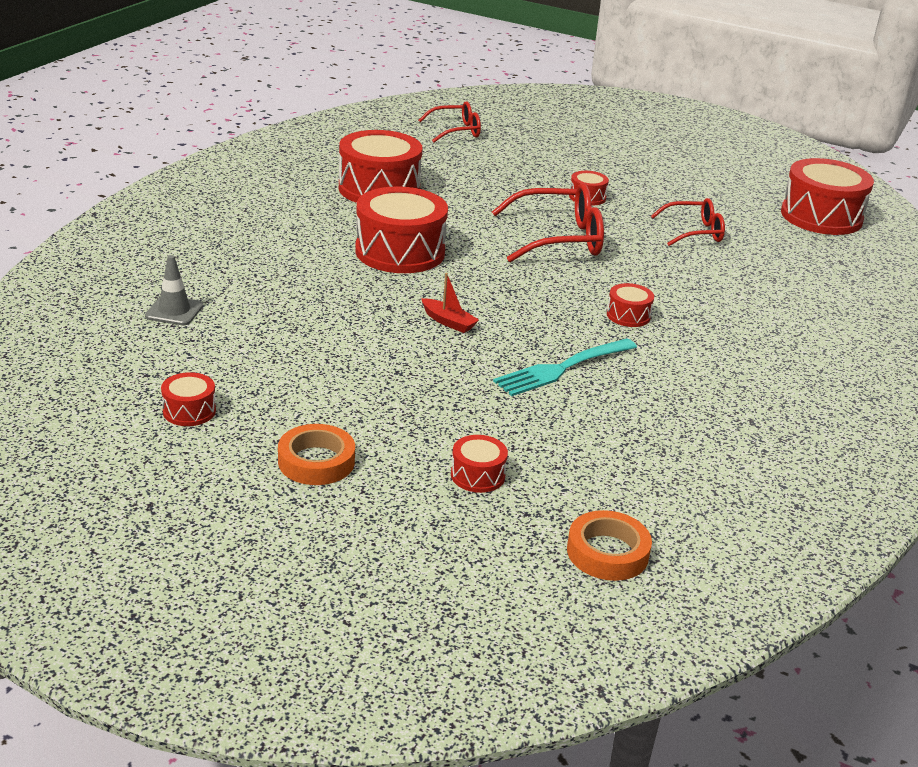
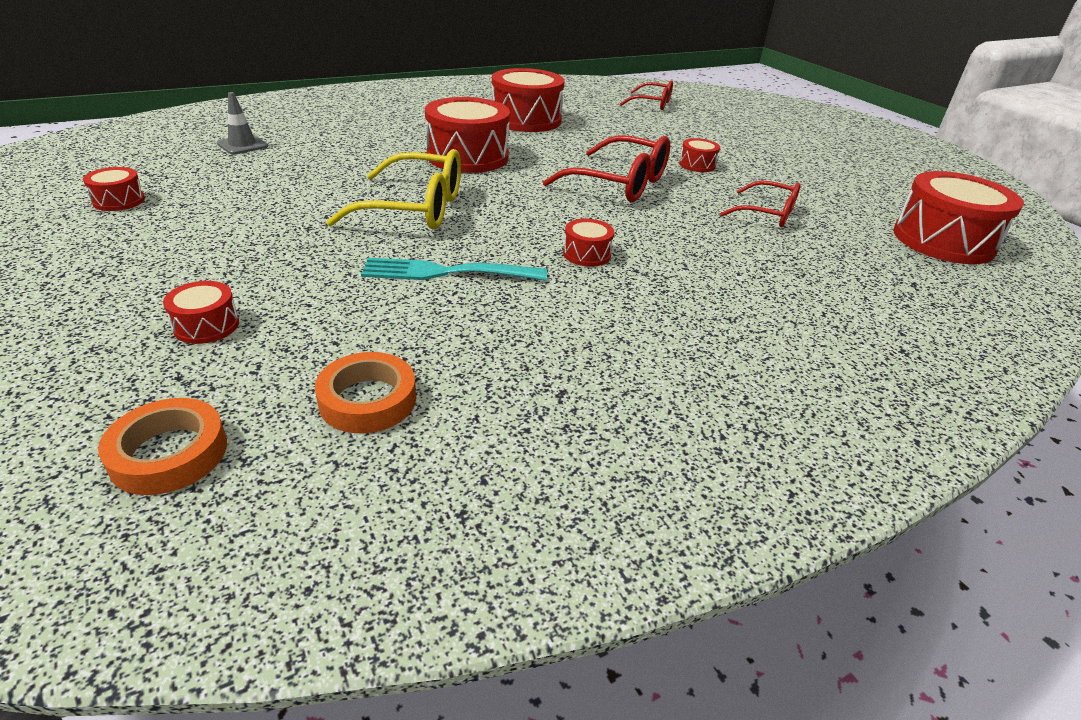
camera: 35 degrees right, 5 degrees up
(316, 461) = (119, 263): orange tape -> orange tape (368, 400)
(448, 322) = (416, 208): red boat -> yellow glasses

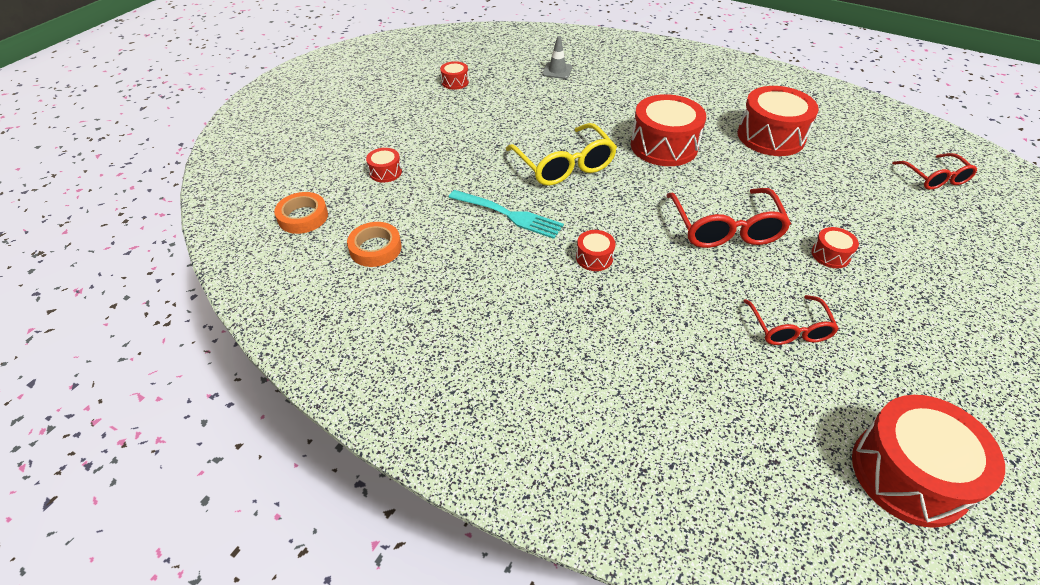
camera: 60 degrees right, 10 degrees up
(448, 272) = (508, 215): turquoise fork -> turquoise fork turned 150 degrees clockwise

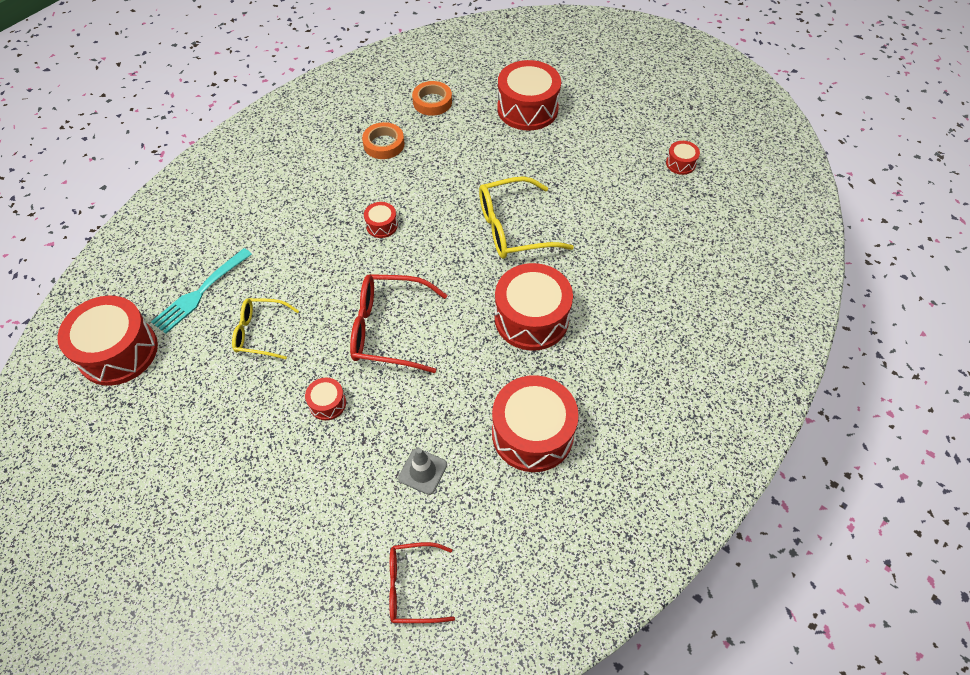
camera: 100 degrees right, 10 degrees up
(303, 217) = (479, 65): orange tape -> orange tape (384, 144)
(385, 172) = (527, 109): red drum -> red drum, size x2.17
(508, 215) = (451, 179): turquoise fork -> turquoise fork (201, 292)
(557, 71) = (704, 254): grey traffic cone -> grey traffic cone (422, 471)
(789, 329) = (260, 333): red glasses -> yellow glasses

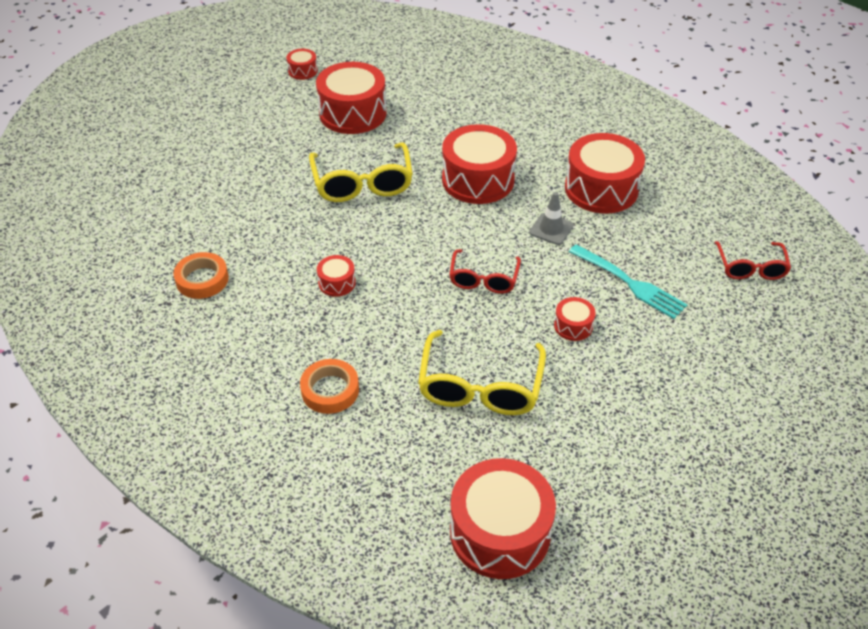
camera: 85 degrees left, 10 degrees down
(201, 292) = (413, 451): turquoise fork -> turquoise fork (629, 283)
(260, 333) = (480, 387): yellow glasses -> yellow glasses, size x1.60
(388, 329) = (483, 279): red glasses -> red glasses, size x0.62
(422, 471) = (643, 258): grey traffic cone -> grey traffic cone (551, 229)
(432, 102) = (141, 235): orange tape -> orange tape (330, 390)
(527, 109) = (186, 160): red drum -> red drum (353, 113)

